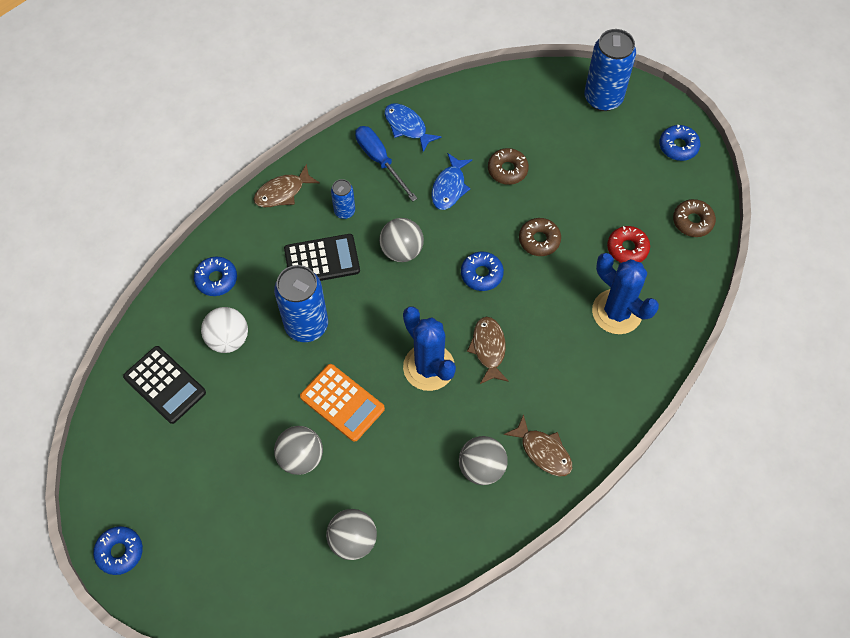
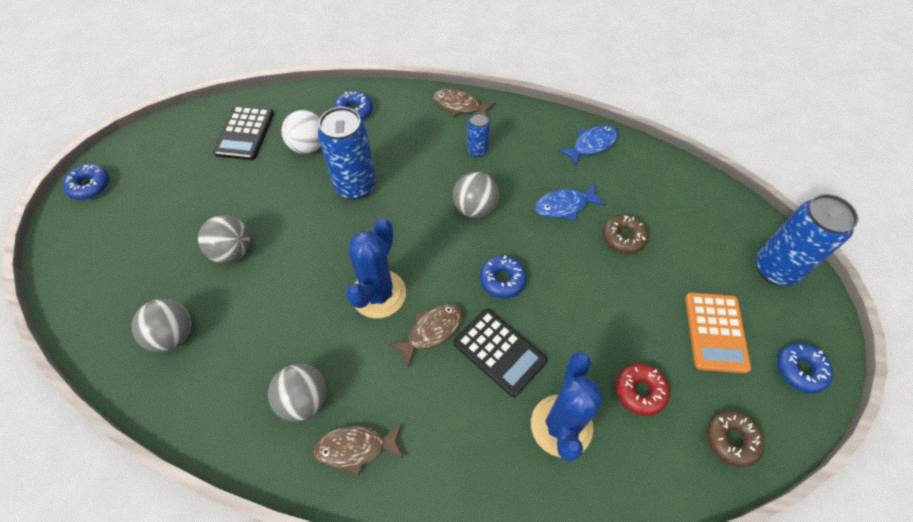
camera: 55 degrees right, 5 degrees down
(322, 260) = (421, 162): black calculator -> black calculator (499, 352)
(342, 402) = (301, 250): orange calculator -> orange calculator (715, 332)
(380, 161) = (543, 146): blue screwdriver -> none
(407, 126) = (592, 145): blue fish -> blue fish turned 45 degrees clockwise
(539, 240) = (577, 306): brown donut -> none
(543, 451) = (356, 448): brown fish -> brown fish turned 75 degrees clockwise

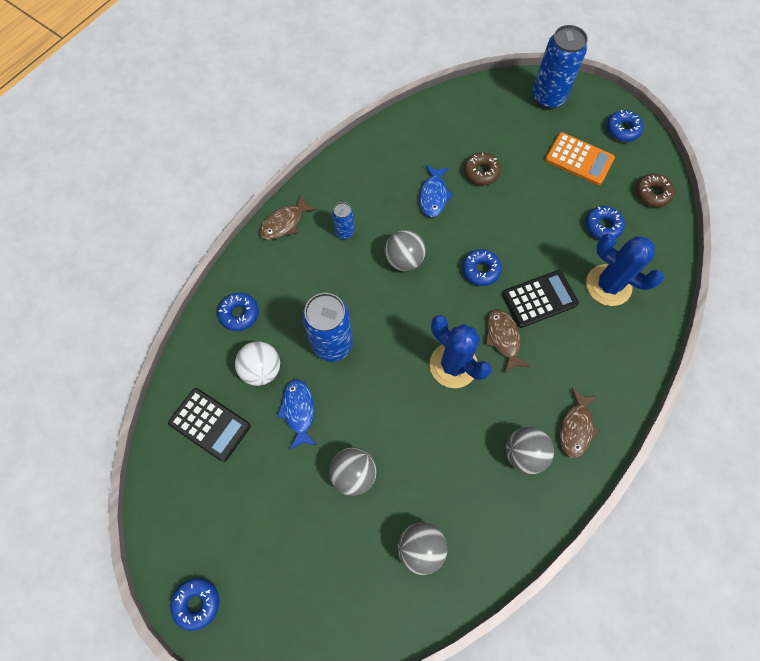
camera: 65 degrees left, 10 degrees up
(592, 145) = (384, 147): blue fish -> blue fish (298, 411)
(640, 391) = (602, 226): red donut -> blue donut

